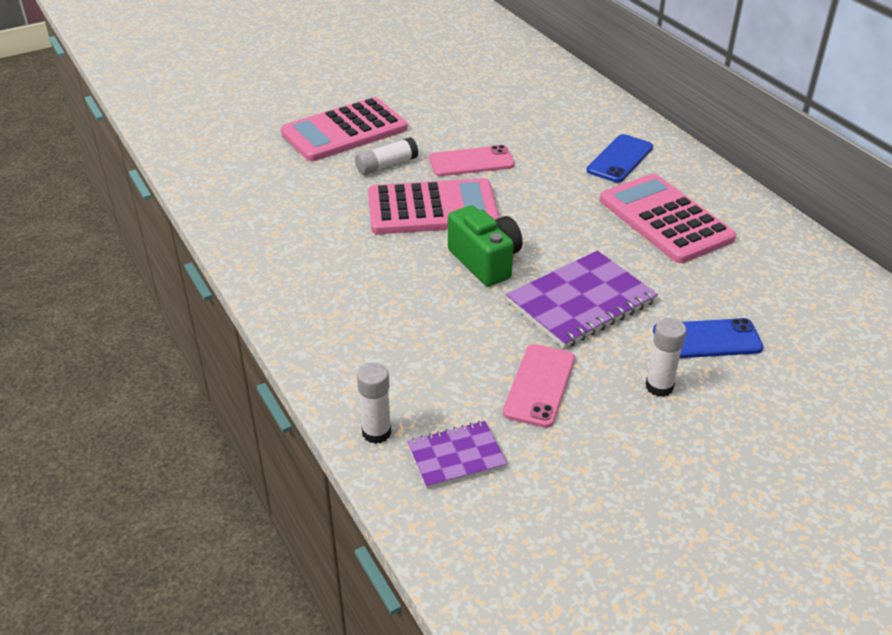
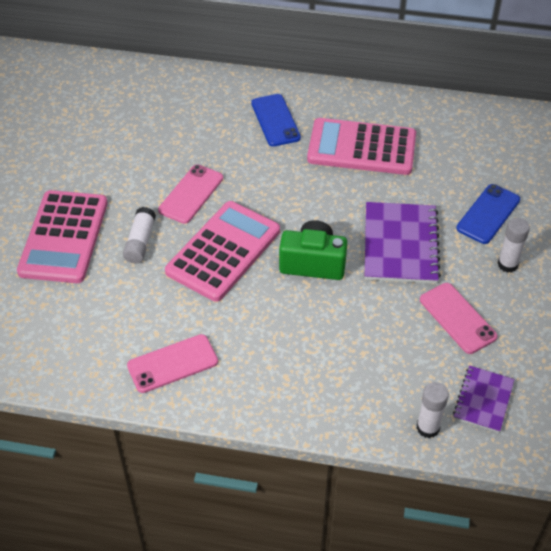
camera: 50 degrees left, 10 degrees up
(280, 245) = (172, 364): none -> pink phone

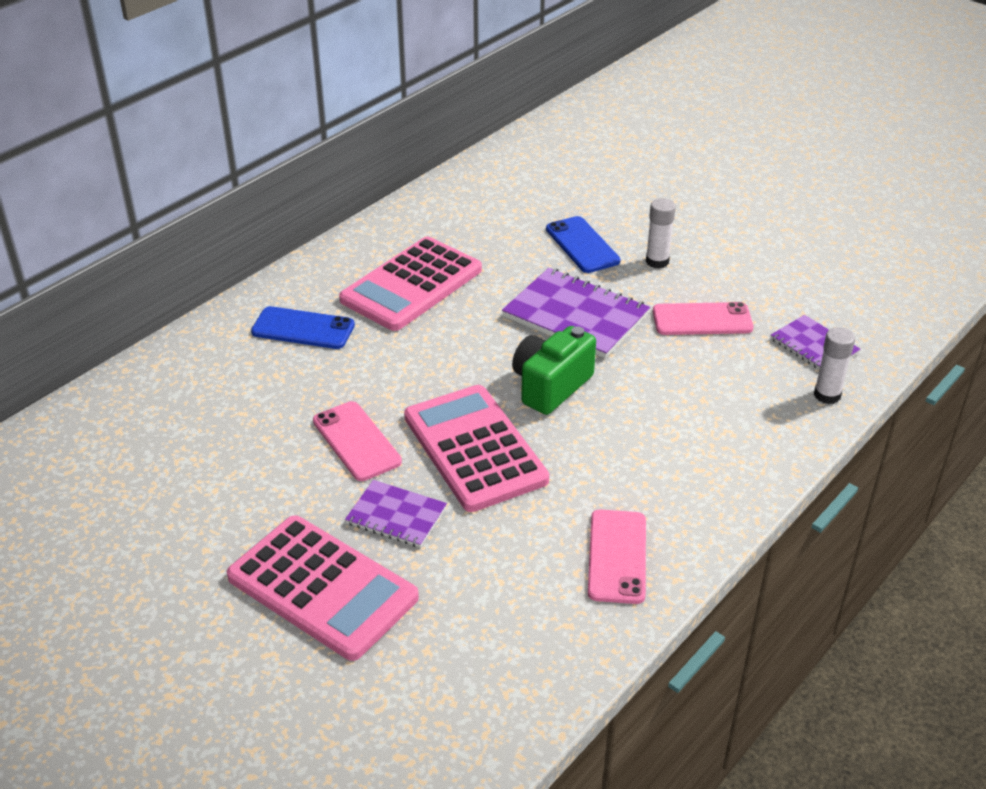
camera: 60 degrees left, 10 degrees down
(140, 242) = (396, 515): white glue stick -> purple notebook

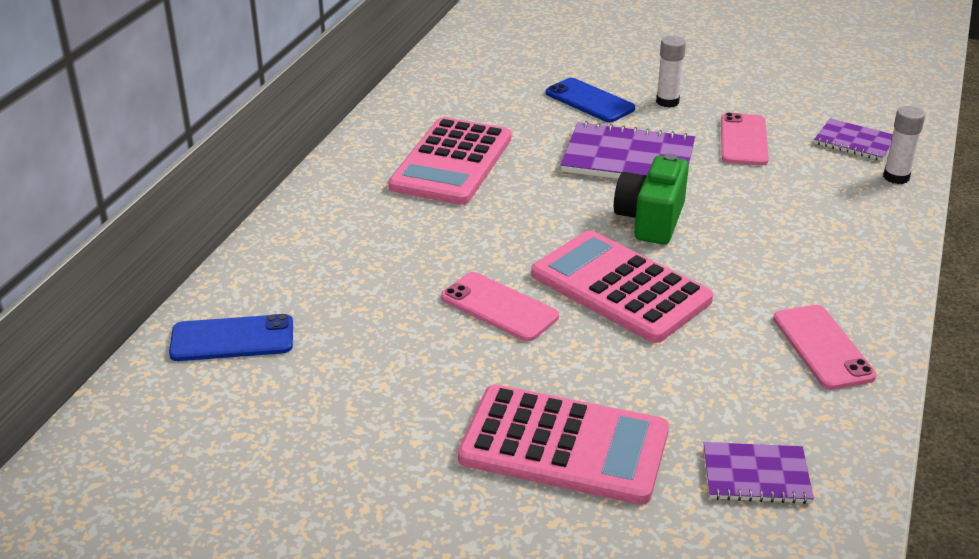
camera: 20 degrees left, 5 degrees down
(303, 329) = (369, 221): blue phone -> blue phone (232, 339)
(396, 515) = (589, 363): purple notebook -> purple notebook (756, 475)
(702, 320) = (743, 140): pink phone -> pink phone turned 60 degrees counterclockwise

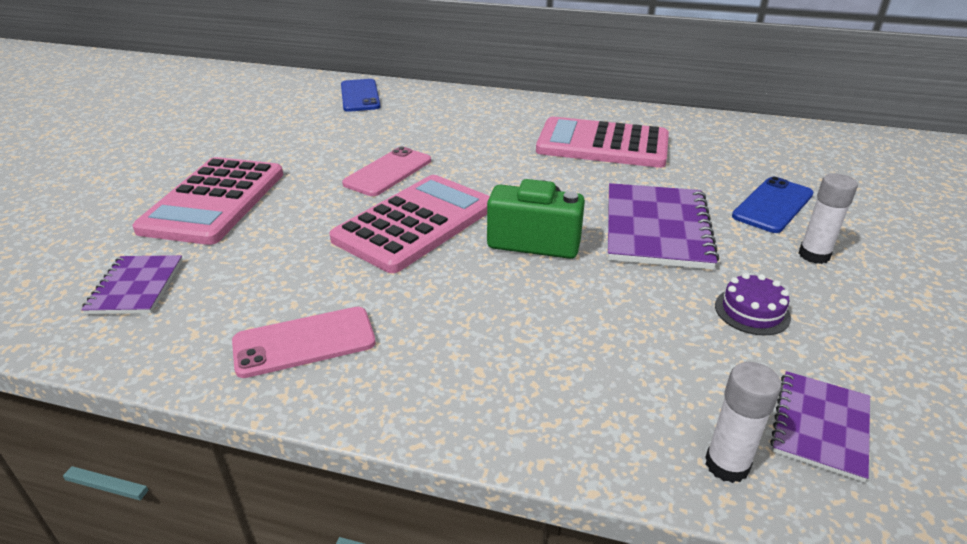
camera: 85 degrees right, 0 degrees up
(743, 140) = (752, 311): pink phone -> purple cake

